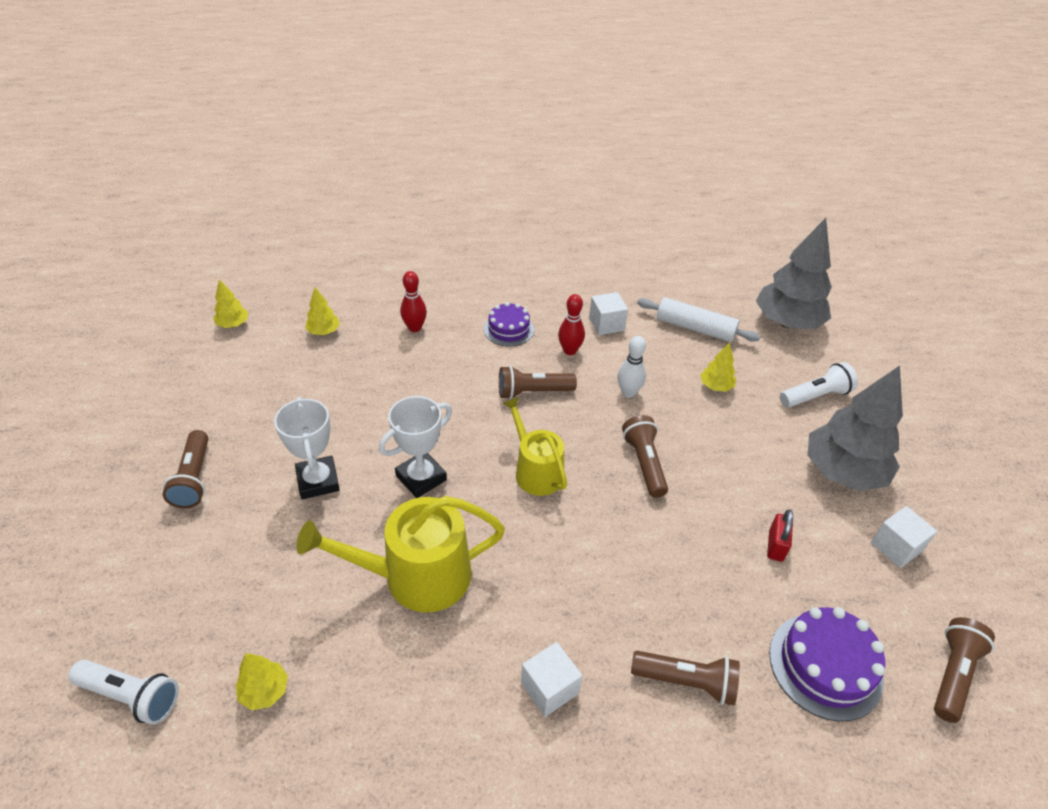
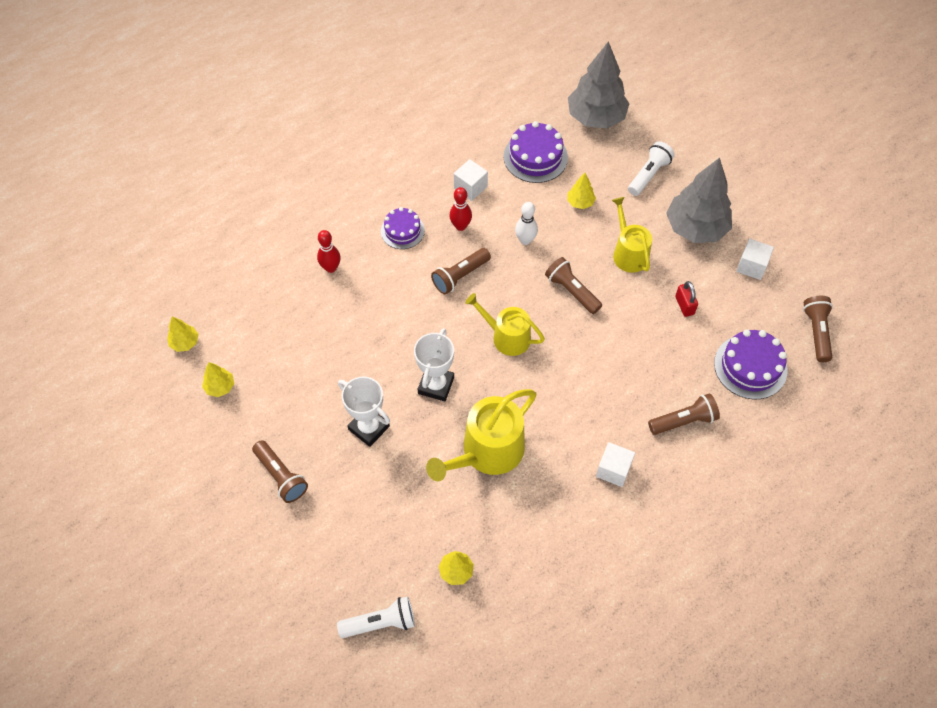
camera: 30 degrees left, 15 degrees up
(324, 332) = (263, 309): yellow tree -> yellow tree (220, 387)
(695, 328) = (535, 157): white rolling pin -> purple cake
(740, 458) = (628, 253): none -> yellow watering can

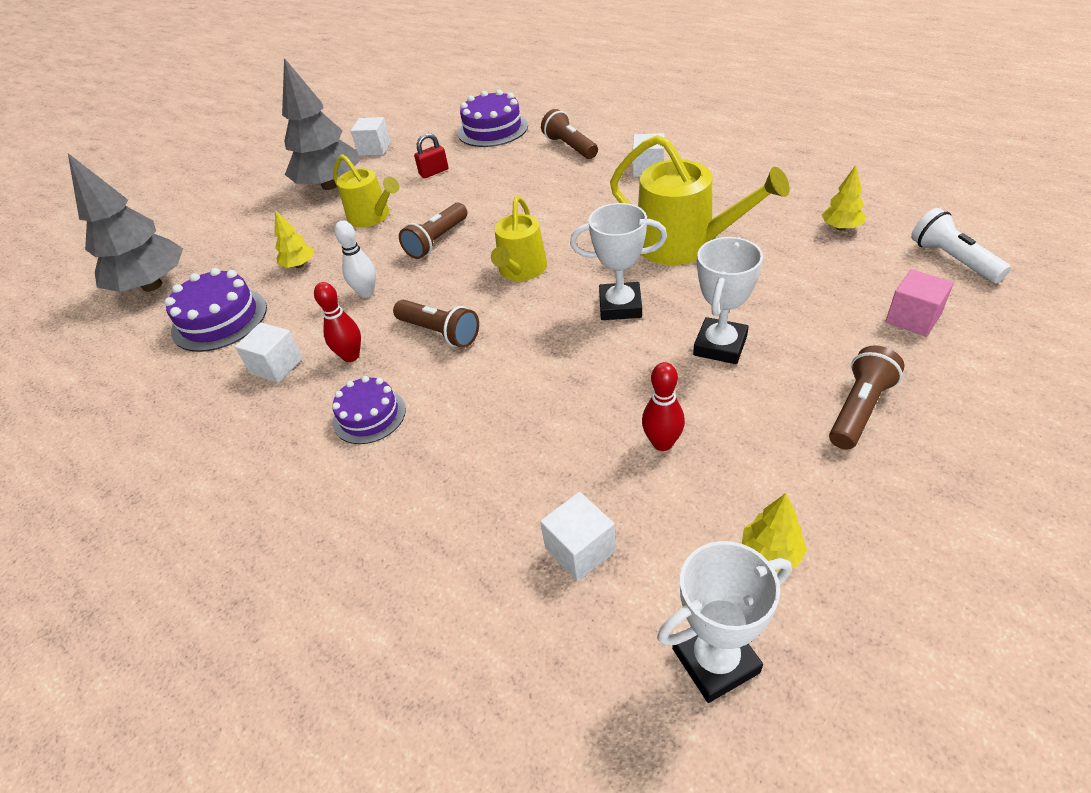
camera: 100 degrees left, 15 degrees down
(185, 342) = (715, 660): yellow tree -> white trophy
(264, 308) = (580, 549): none -> white cube
(331, 268) = (463, 482): red bowling pin -> red bowling pin (662, 443)
(336, 554) = (913, 318): none -> pink cube
(628, 253) = (372, 216): yellow watering can -> yellow watering can turned 105 degrees counterclockwise
(649, 175) = (253, 227): white flashlight -> none
(816, 332) = (442, 109): brown flashlight -> none

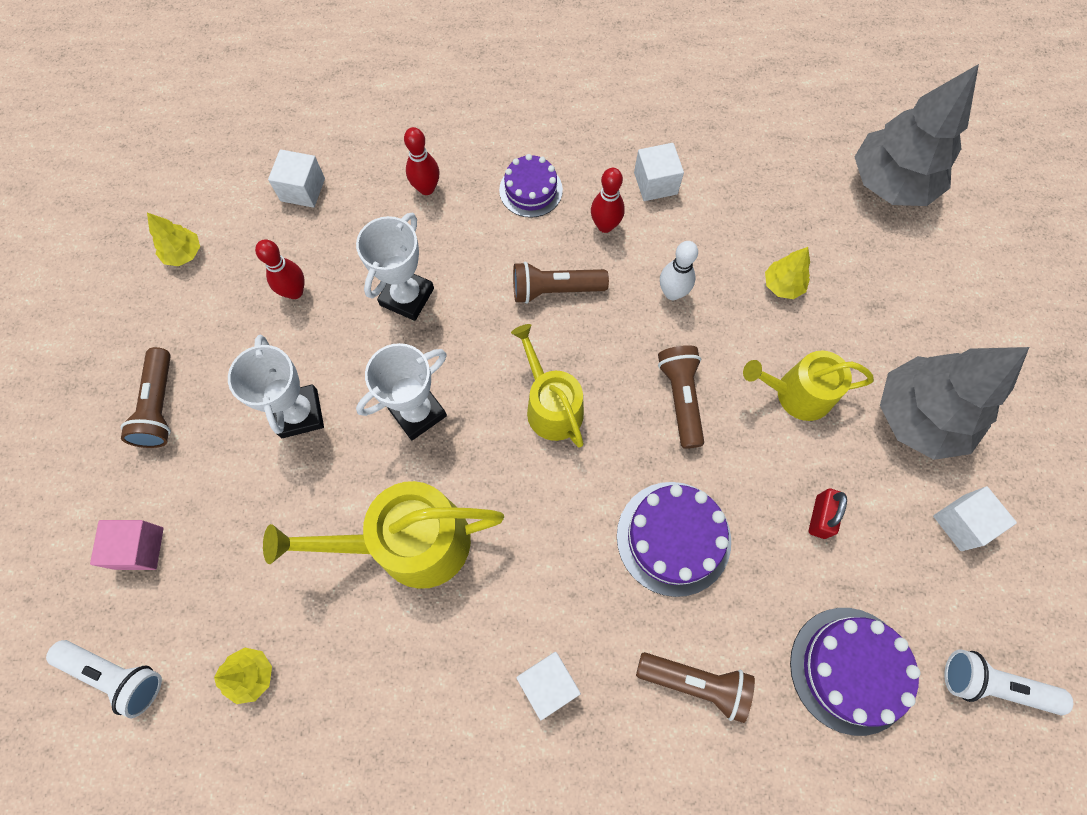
camera: 135 degrees right, 25 degrees up
(219, 319) = (769, 191): purple cake -> purple cake (673, 538)
(441, 109) = (992, 684): none -> white flashlight
(453, 471) = (426, 188): none -> red bowling pin
(715, 660) = (190, 178): white trophy -> white trophy (407, 297)

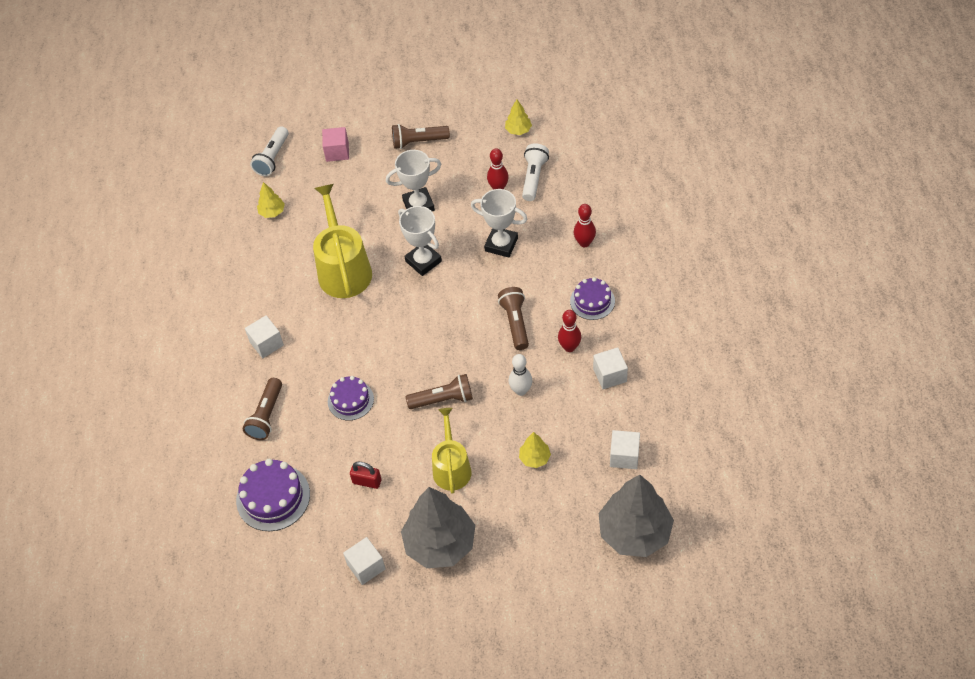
camera: 90 degrees right, 15 degrees down
(303, 189) = (573, 178): white cube -> white cube (624, 456)
(551, 406) = (432, 329): yellow watering can -> none
(673, 538) = (350, 400): purple cake -> purple cake, size x0.65
(992, 684) = (264, 577): white flashlight -> white flashlight (534, 177)

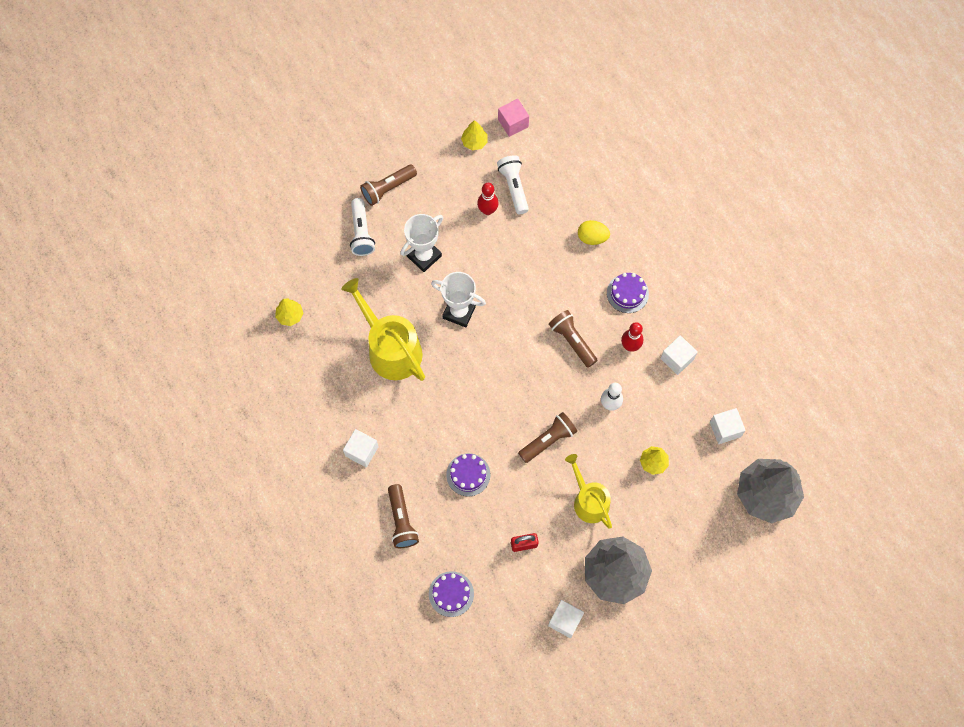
camera: 30 degrees left, 15 degrees up
(272, 158) = (257, 258): white flashlight -> white flashlight (361, 233)
(273, 497) = (451, 594): purple cake -> purple cake, size x0.65
(337, 152) = (316, 228): pink cube -> pink cube (513, 123)
(501, 244) = (520, 267): white trophy -> none
(584, 243) = (592, 237): red bowling pin -> yellow egg

